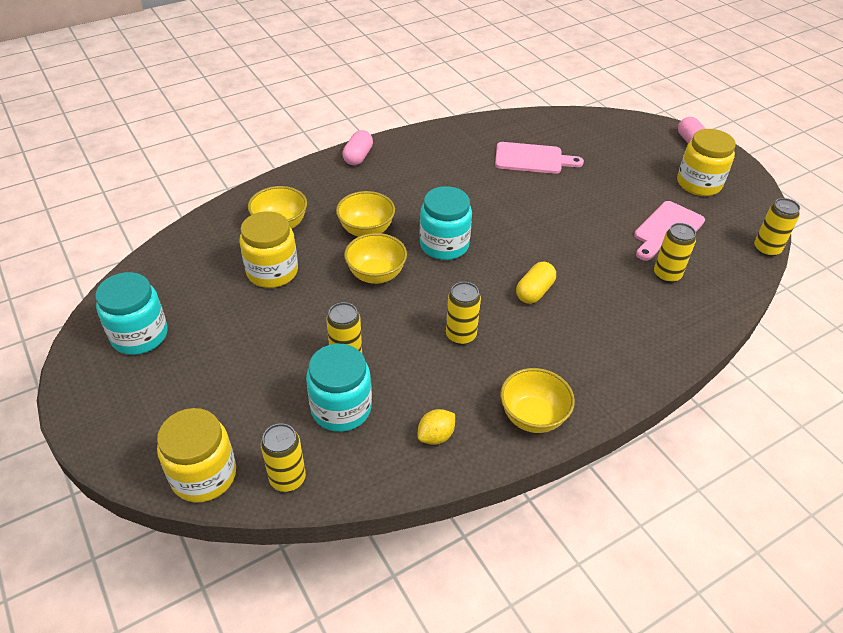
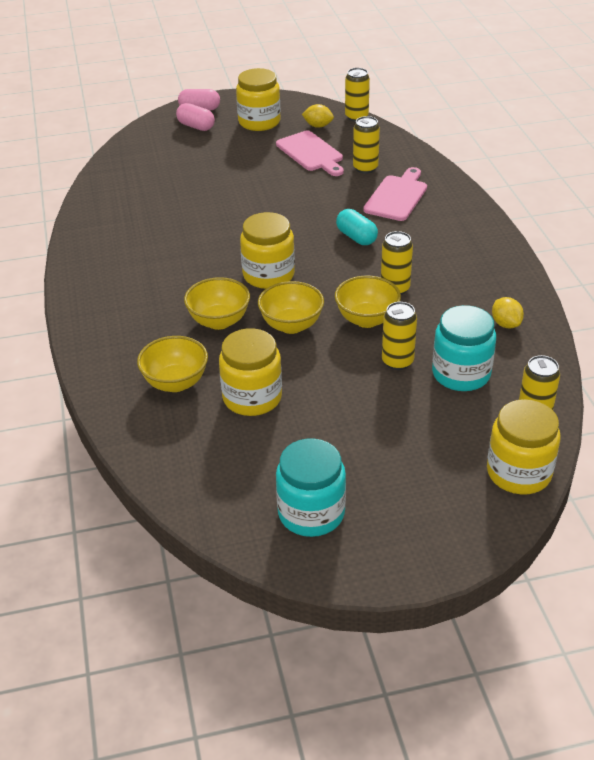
camera: 70 degrees left, 5 degrees down
(358, 157) = (84, 307): pink capsule -> pink capsule (196, 126)
(444, 245) = (268, 275): turquoise jar -> yellow jar
(532, 159) = (167, 196): pink cutting board -> pink cutting board (397, 196)
(532, 417) = (498, 270): yellow bowl -> yellow bowl (366, 319)
(534, 291) = (356, 237): yellow capsule -> turquoise capsule
(724, 224) = (318, 126): none -> yellow lemon

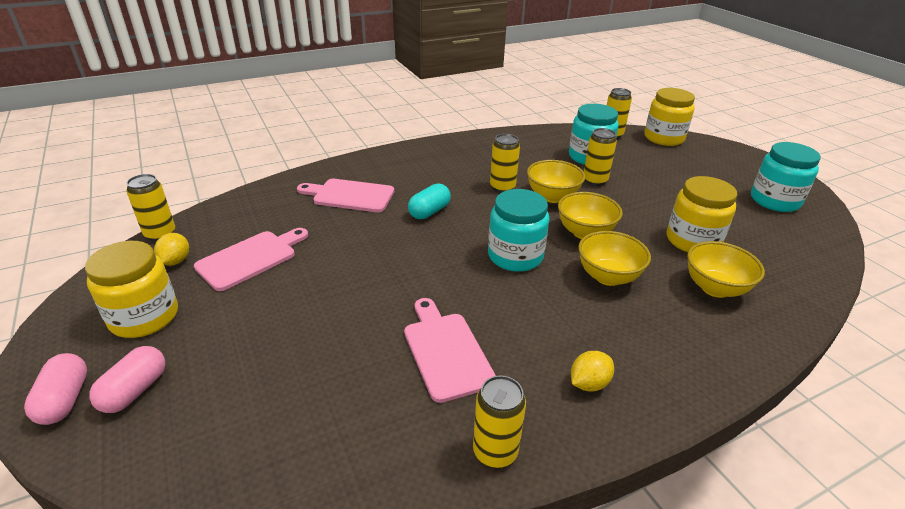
camera: 105 degrees left, 5 degrees down
(173, 227) = (446, 351): none -> pink cutting board
(268, 275) = (515, 256): yellow jar -> turquoise jar
(365, 168) = (291, 218): yellow can -> yellow can (495, 452)
(505, 324) = (523, 144): yellow lemon -> yellow lemon (588, 383)

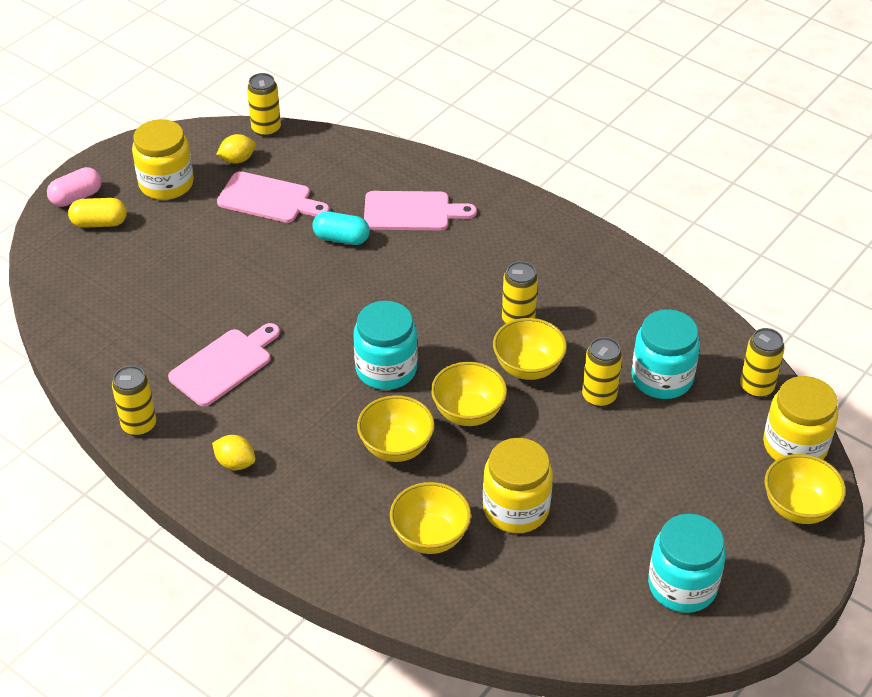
camera: 65 degrees right, 10 degrees up
(135, 391) = (99, 223): pink capsule -> yellow capsule
(350, 195) = (412, 212): pink cutting board -> pink cutting board turned 105 degrees clockwise
(429, 212) = (423, 280): turquoise capsule -> turquoise capsule (341, 238)
(713, 150) = (798, 507): none -> yellow bowl

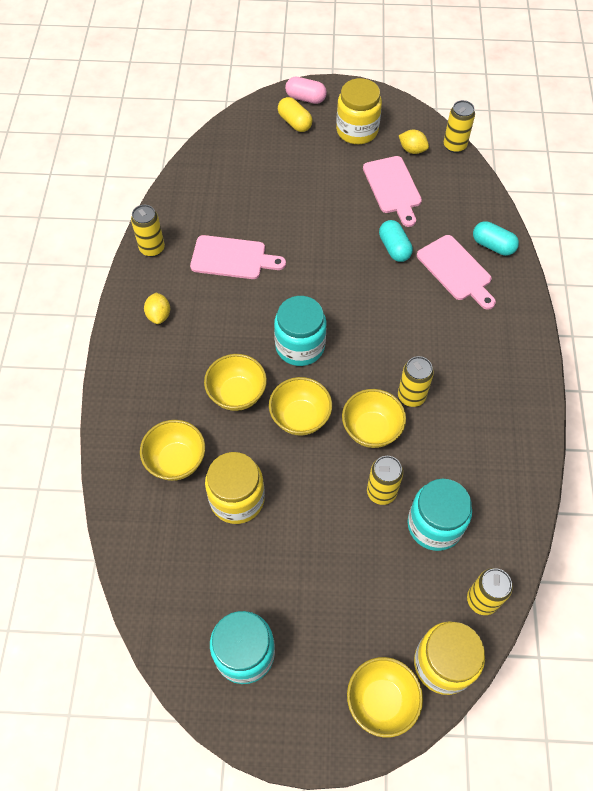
camera: 55 degrees right, 15 degrees up
(409, 172) = (493, 246): none -> turquoise capsule

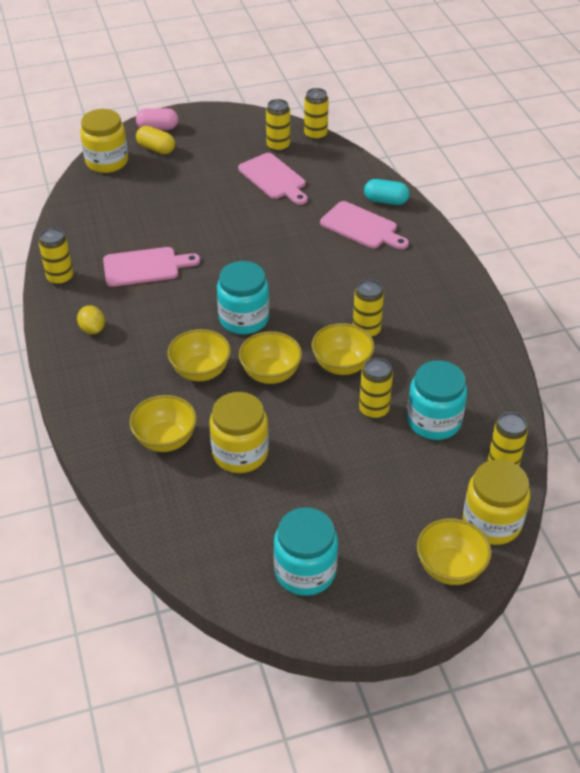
camera: 20 degrees left, 15 degrees down
(357, 130) = (219, 142): yellow jar -> yellow jar (107, 162)
(394, 248) = (297, 223): turquoise capsule -> none
(412, 150) = (278, 146): yellow lemon -> yellow can

